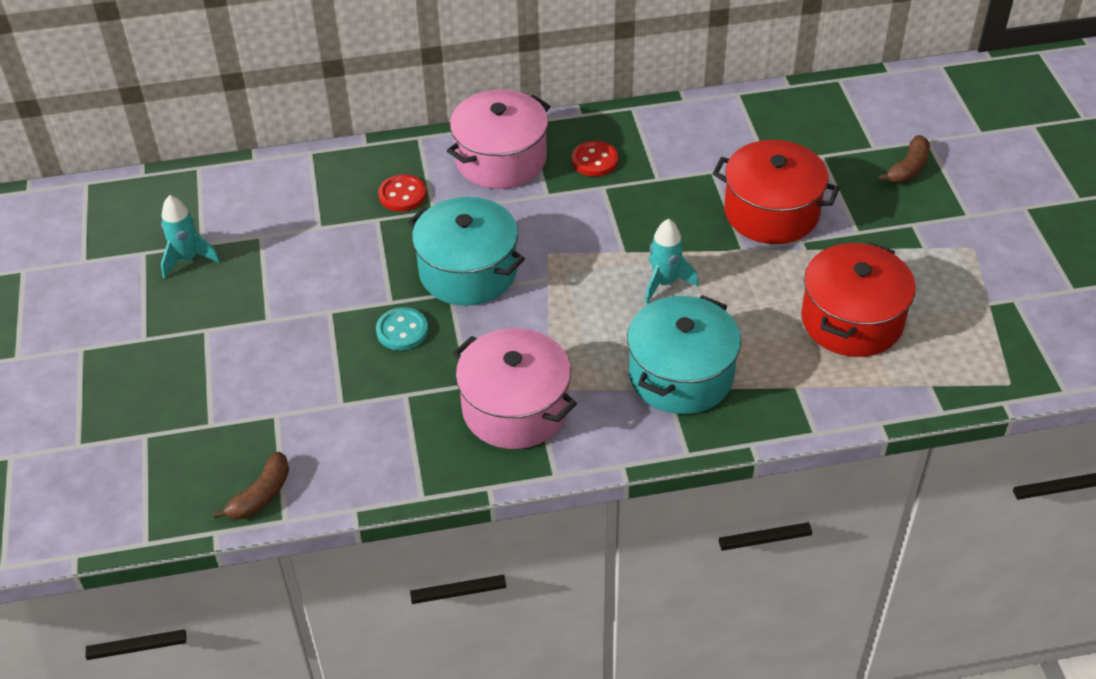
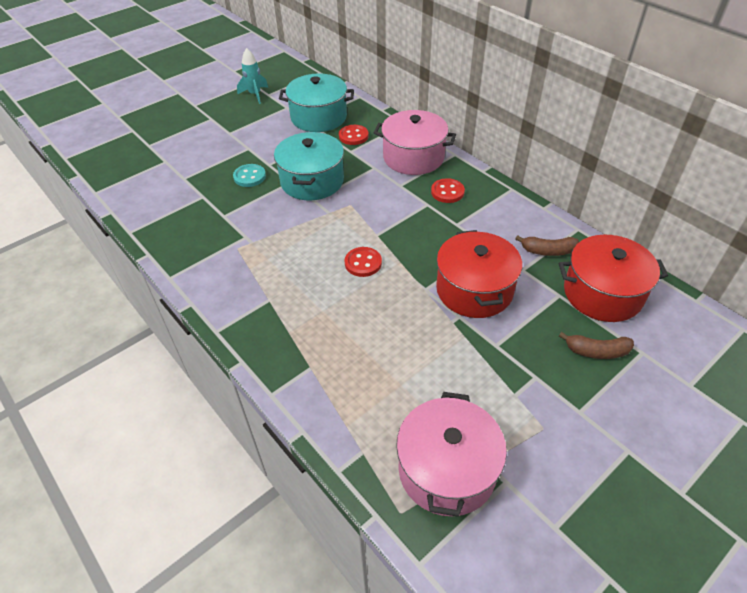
camera: 60 degrees right, 0 degrees up
(261, 495) = (108, 178): brown banana -> brown banana (548, 251)
(515, 408) = (214, 241): pink pot -> pink pot (447, 469)
(664, 283) = (363, 263): turquoise rocket -> red button
(681, 375) = (284, 302): turquoise pot -> turquoise pot (319, 117)
(852, 320) = (399, 375): red pot -> red pot (602, 293)

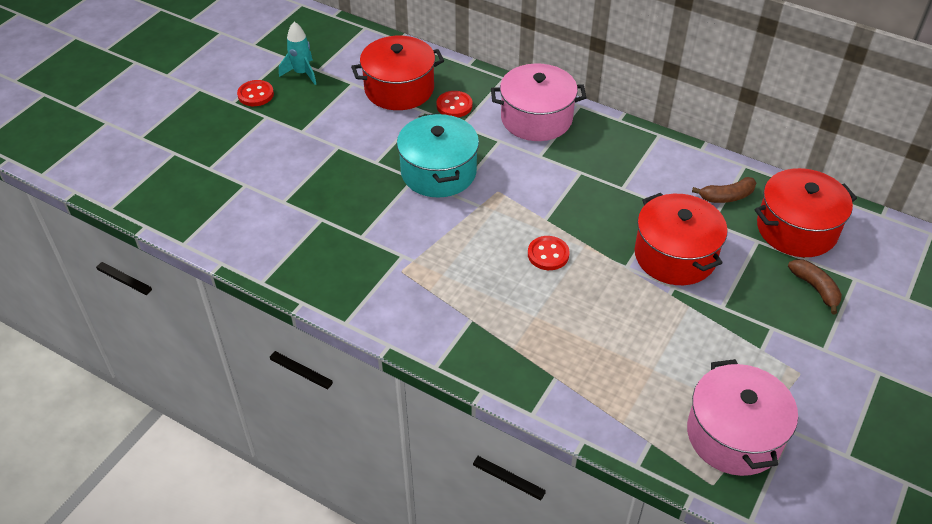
camera: 20 degrees left, 0 degrees up
(249, 177) = (362, 182): turquoise button -> none
(319, 117) = (399, 89): turquoise pot -> red pot
(447, 192) = (594, 153): red button -> red button (255, 94)
(596, 351) = (815, 288): brown banana -> brown banana turned 105 degrees counterclockwise

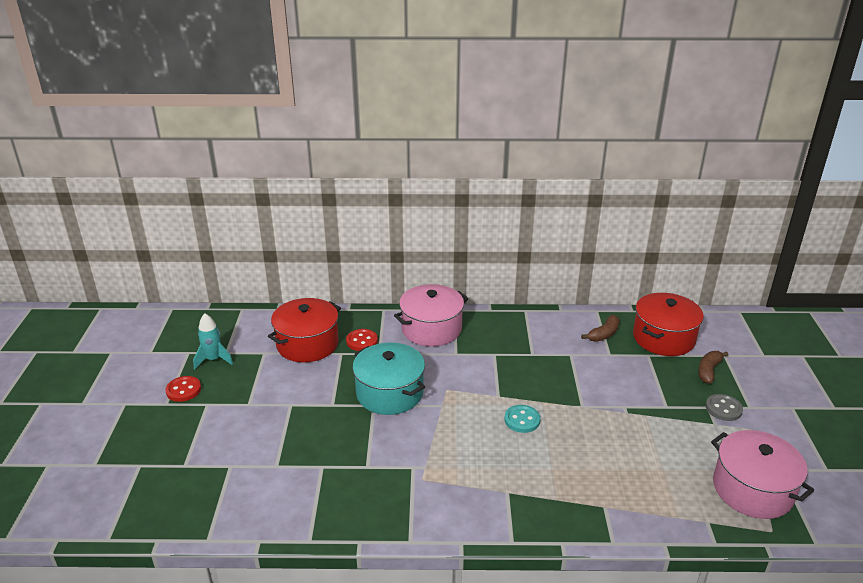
camera: 30 degrees left, 15 degrees down
(548, 254) = (522, 420): red button -> turquoise button
(675, 255) = (606, 385): red pot -> none
(789, 337) = (723, 409): none -> grey button
(815, 288) = (708, 371): brown banana -> brown banana turned 90 degrees counterclockwise

